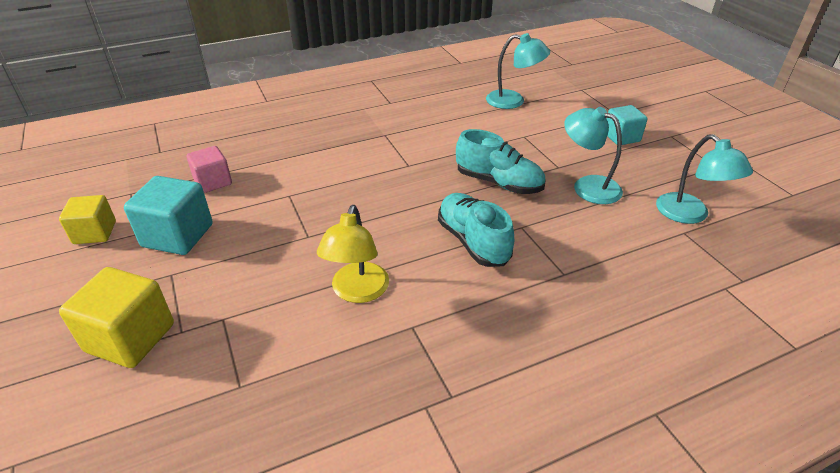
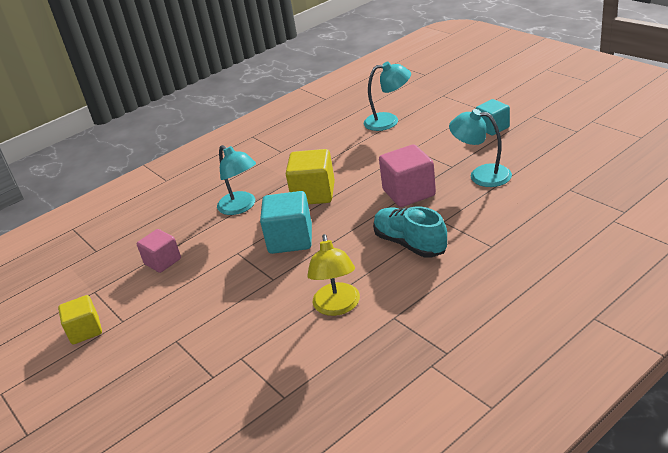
camera: 10 degrees left, 5 degrees down
(130, 338) = (174, 394): yellow cube -> yellow cube (313, 194)
(177, 235) = (161, 311): turquoise cube -> turquoise cube (290, 239)
(499, 183) = (409, 193): turquoise shoe -> pink cube
(689, 215) = (569, 175): turquoise lamp -> turquoise lamp (241, 207)

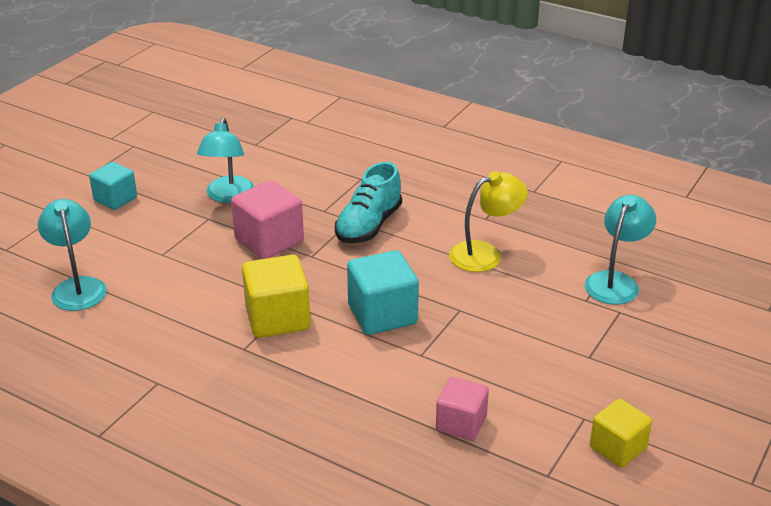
camera: 115 degrees left, 0 degrees up
(241, 207) = (318, 382): turquoise lamp -> turquoise lamp (616, 281)

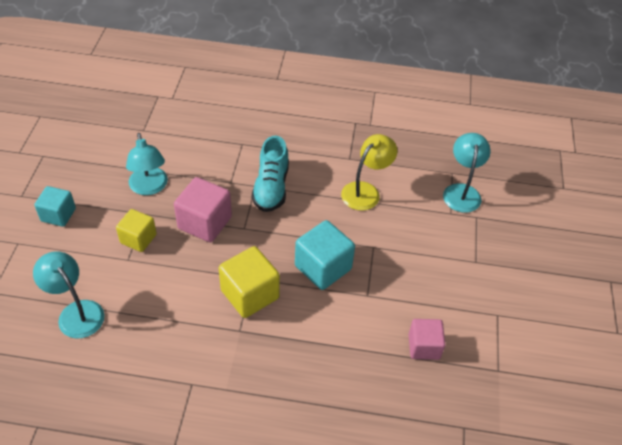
camera: 25 degrees left, 15 degrees up
(617, 448) = (529, 332): yellow cube -> yellow cube (138, 239)

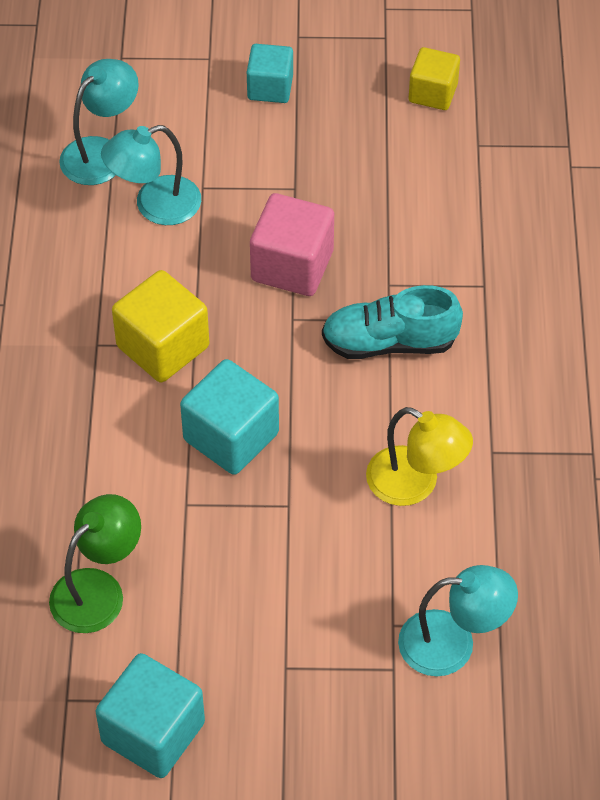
camera: 85 degrees right, 5 degrees up
(138, 239) = (243, 191): yellow cube -> yellow cube (433, 93)
(149, 187) = (350, 181): turquoise lamp -> turquoise lamp (155, 206)
(424, 346) = (98, 590): pink cube -> green lamp
(518, 327) = (153, 732): none -> turquoise cube

